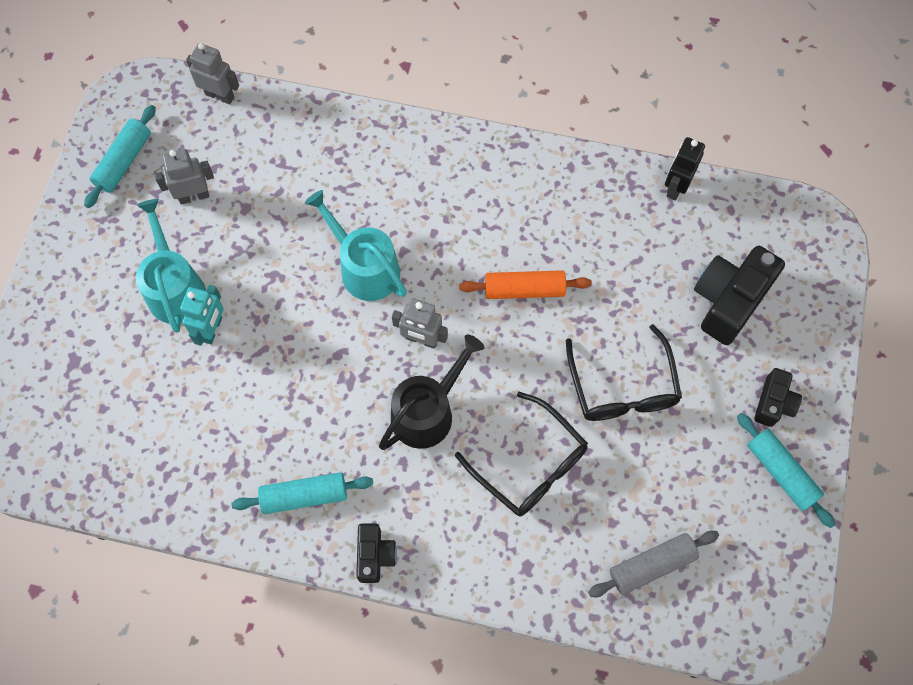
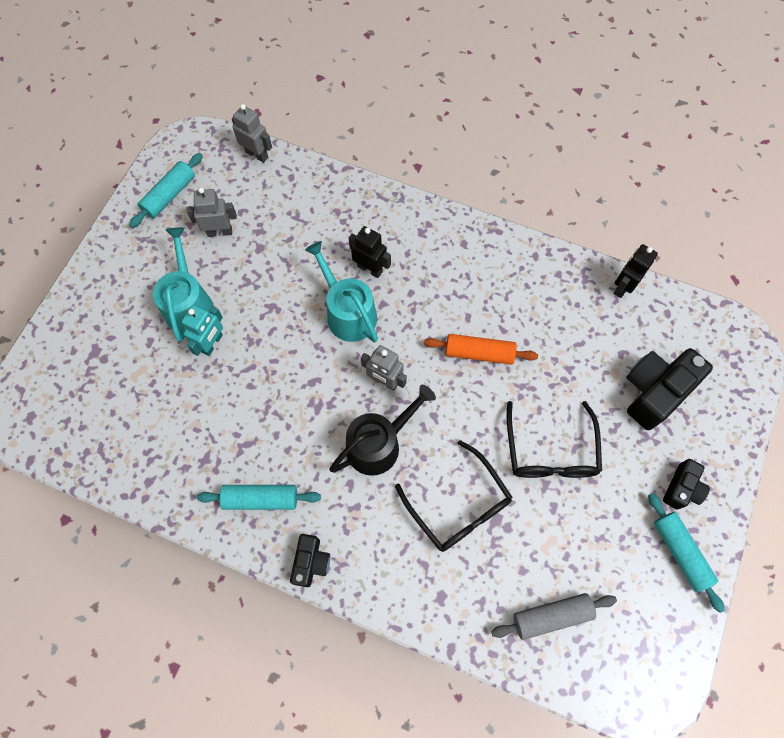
camera: 10 degrees right, 0 degrees up
(381, 212) = (370, 269): none -> black robot

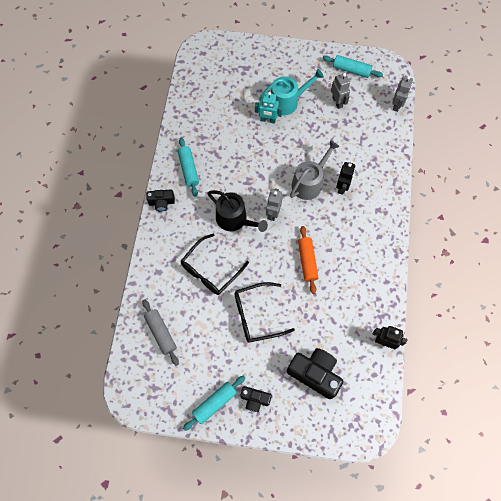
camera: 75 degrees right, 0 degrees up
(348, 313) = (309, 183): turquoise watering can -> grey watering can

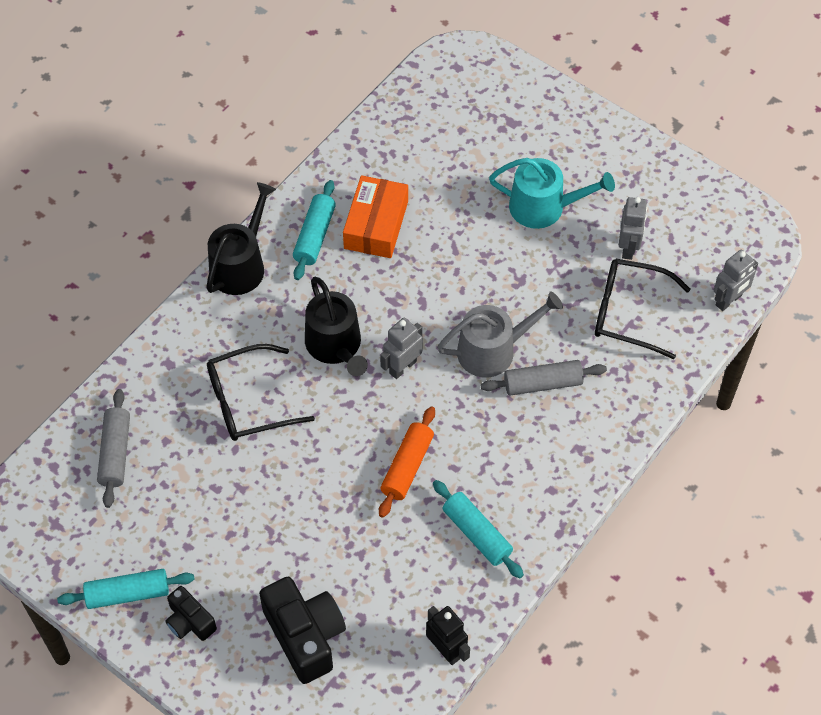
camera: 30 degrees right, 10 degrees down
(162, 203) = (240, 265): black camera -> black watering can
(214, 149) = (376, 225): none -> orange box
(257, 315) = (275, 504): black glasses -> black glasses (629, 313)
(268, 120) = (492, 221): turquoise robot -> none
(342, 187) = (543, 383): black robot -> grey rolling pin
(351, 70) = (688, 207): turquoise rolling pin -> turquoise rolling pin (477, 534)

